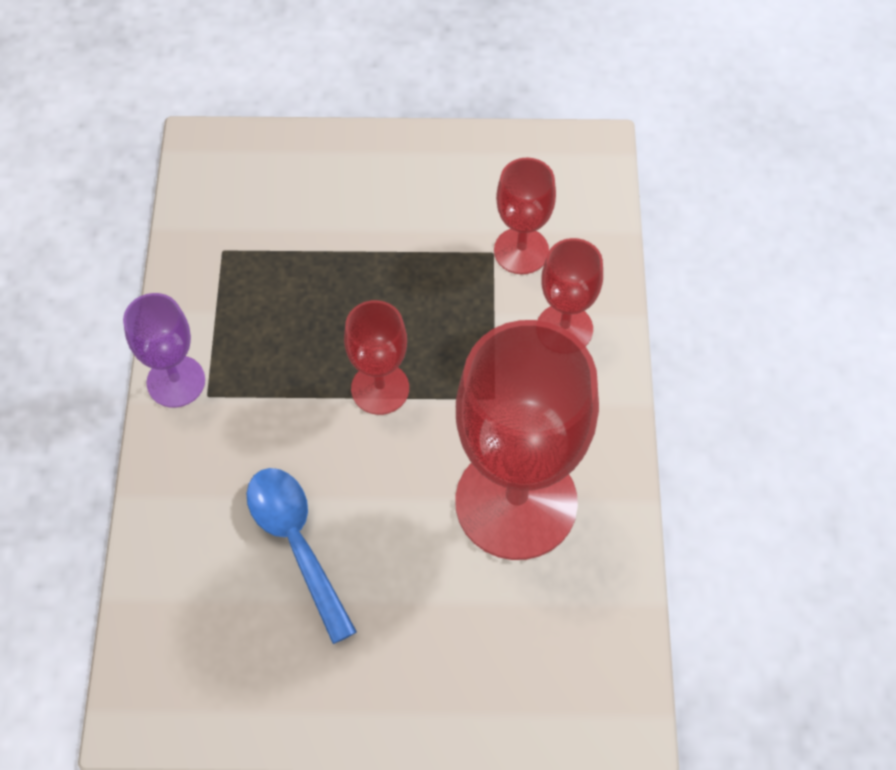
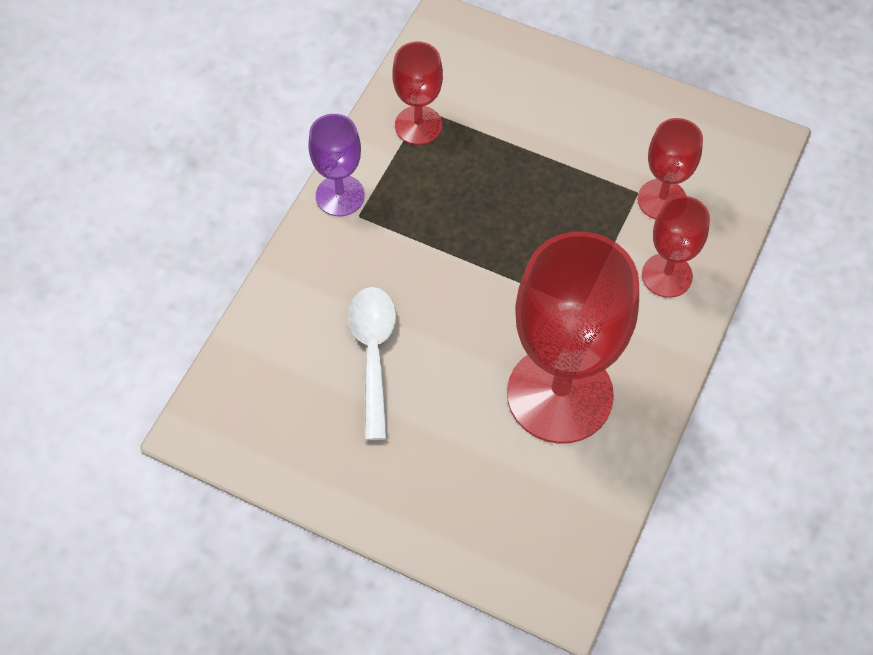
camera: 25 degrees right, 0 degrees up
(296, 543) = (373, 354): blue spoon -> white spoon
(380, 388) = (494, 263): red goblet -> red goblet (418, 125)

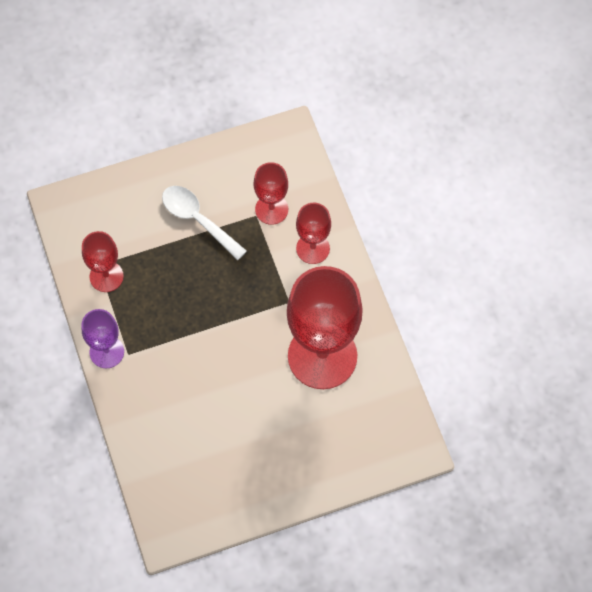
camera: 45 degrees left, 5 degrees up
(373, 354) = (213, 419): white spoon -> white spoon (198, 220)

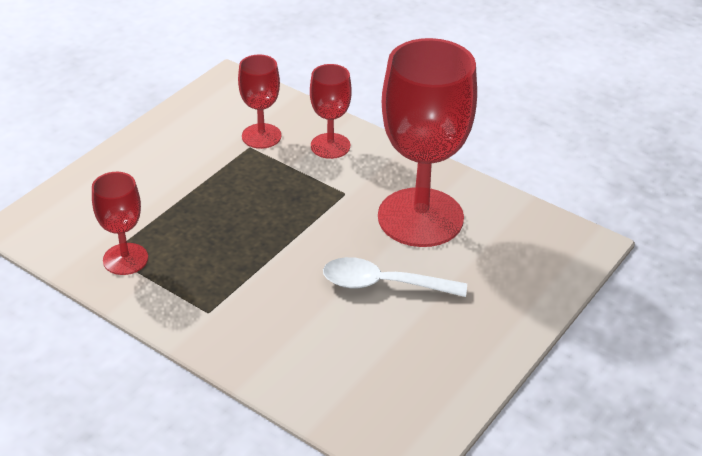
camera: 35 degrees left, 25 degrees down
(107, 352) = (181, 321): purple goblet -> none
(198, 220) = (191, 174): white spoon -> white spoon (383, 284)

